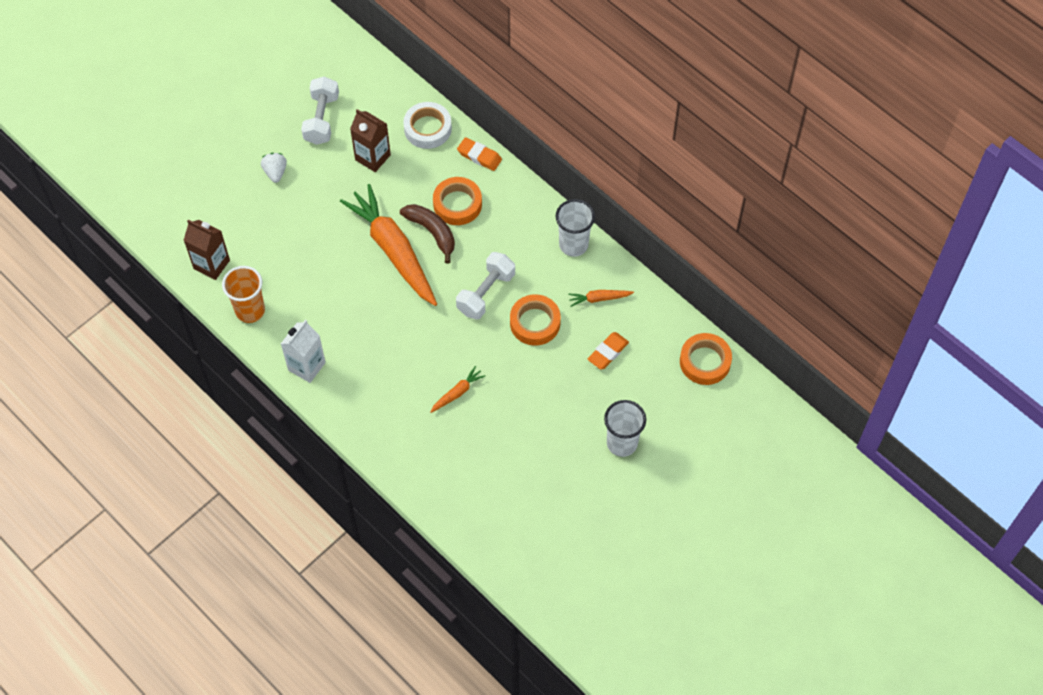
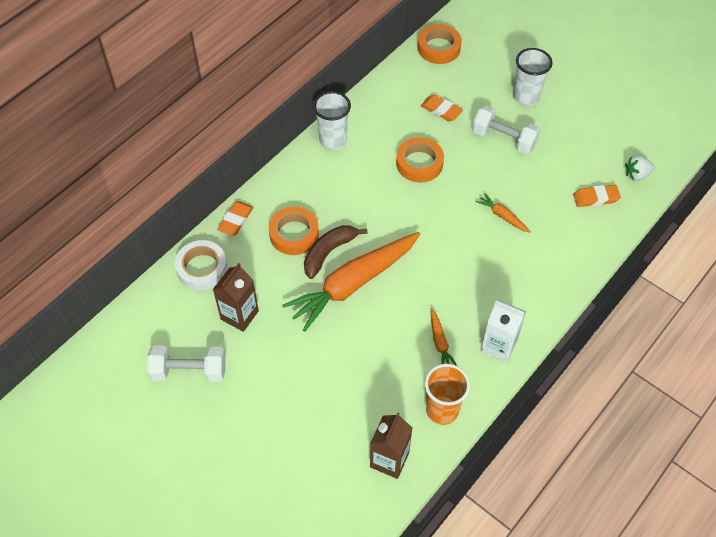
camera: 95 degrees left, 5 degrees down
(275, 172) = (262, 410): white strawberry -> white strawberry (636, 175)
(470, 489) = (595, 198): none -> orange eraser
(486, 293) = (393, 203): white dumbbell -> white dumbbell (503, 139)
(599, 298) = (387, 119): orange carrot -> orange carrot (440, 342)

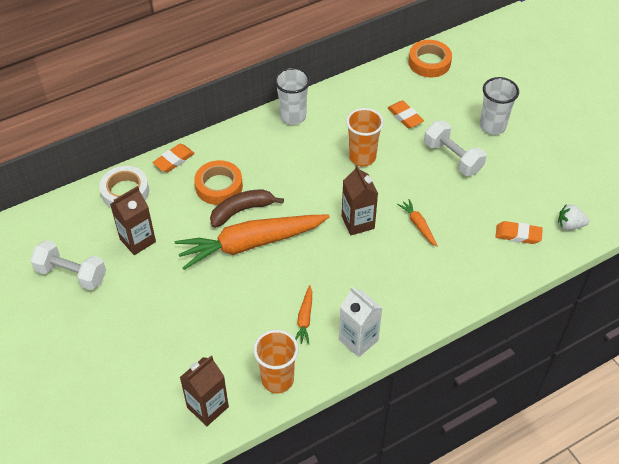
camera: 20 degrees right, 5 degrees down
(419, 163) = (362, 157): orange tape -> orange cup
(445, 230) = (358, 222): none -> brown carton

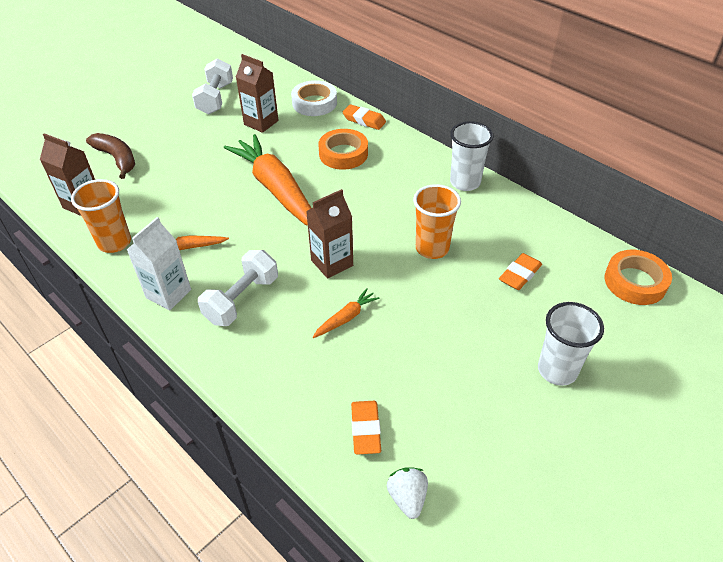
camera: 75 degrees right, 5 degrees down
(242, 210) = (318, 175): brown banana -> brown banana (117, 158)
(452, 157) = (474, 334): white dumbbell -> white dumbbell (242, 300)

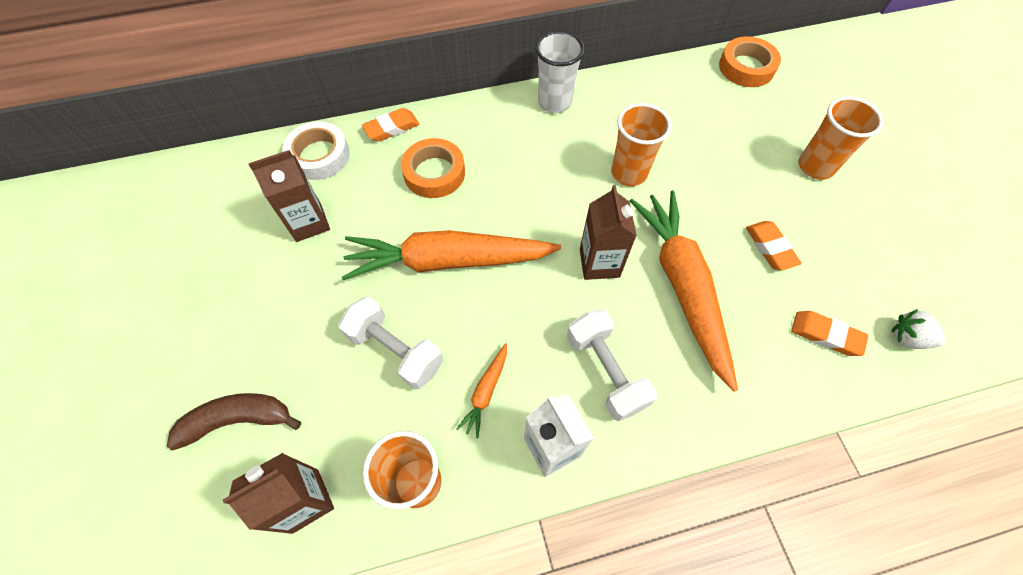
camera: 60 degrees left, 15 degrees up
(215, 98) = (211, 250): white dumbbell -> white dumbbell (395, 350)
(346, 318) = (682, 286): orange carrot -> orange carrot, size x2.40
(519, 275) = (698, 131): orange eraser -> orange eraser (770, 248)
(557, 370) = (815, 167): white cup -> orange cup

